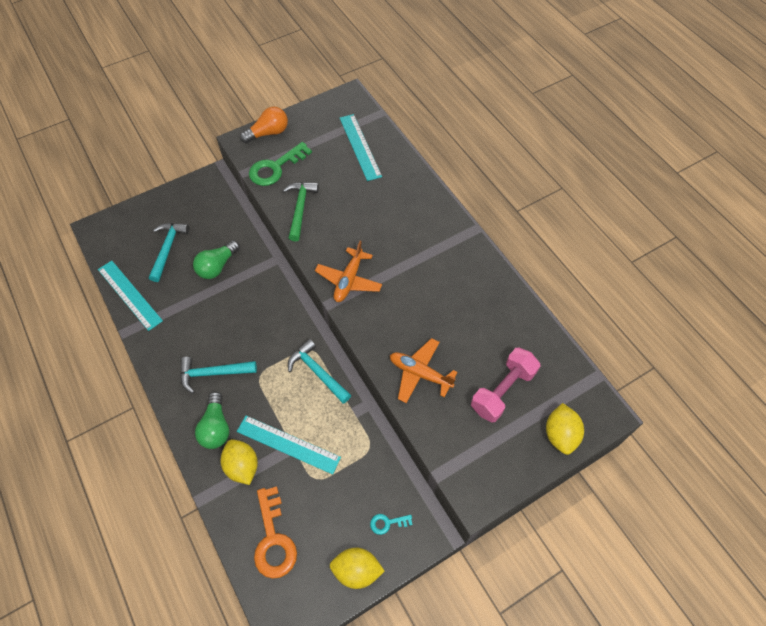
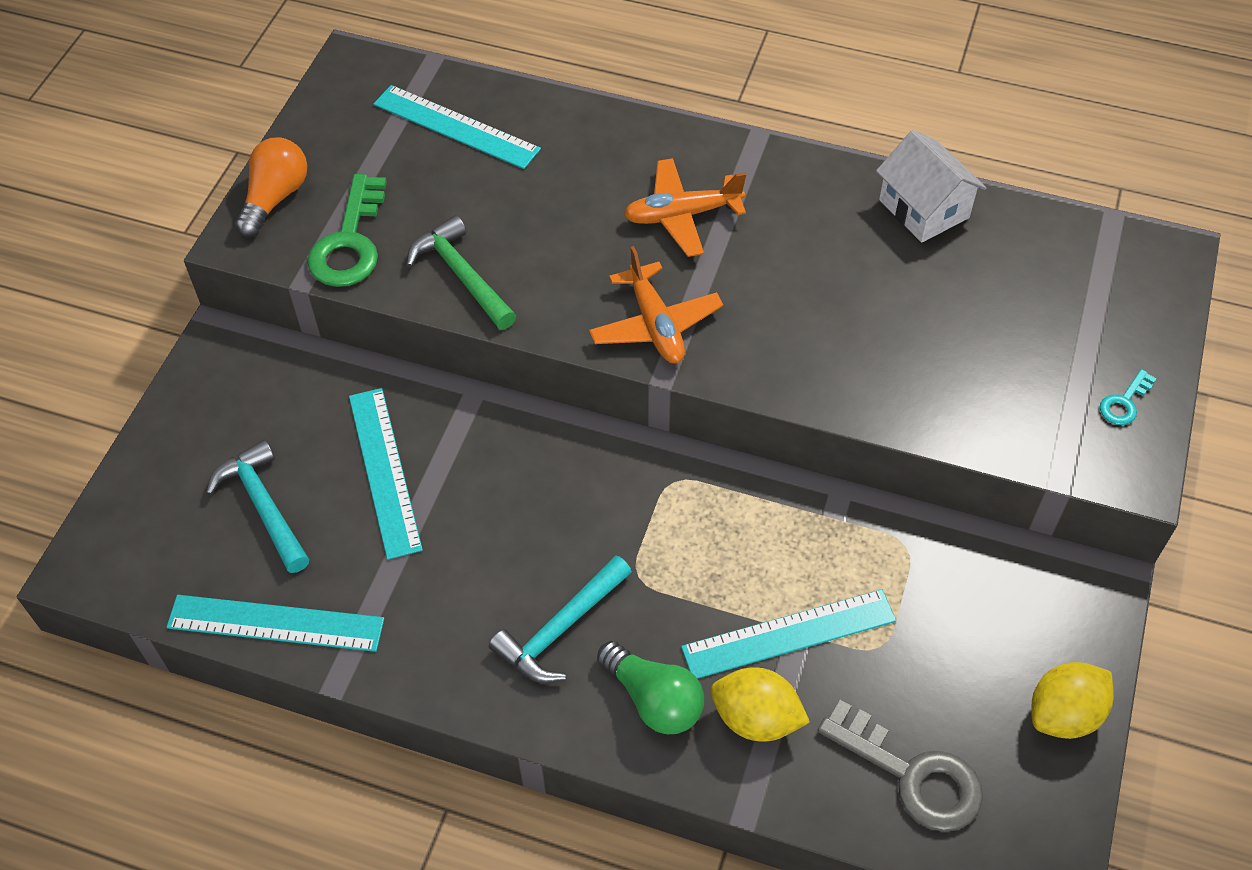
camera: 40 degrees left, 5 degrees down
(217, 266) = (385, 471): green light bulb -> turquoise ruler
(273, 539) = (912, 775): orange key -> grey key
(317, 372) = (720, 504): turquoise hammer -> none
(387, 523) = (1036, 621): turquoise key -> turquoise key (1124, 402)
(420, 373) = (895, 376): orange plane -> orange plane (682, 215)
(502, 390) = (1022, 318): pink dumbbell -> none
(512, 310) = (923, 209): none -> white house
(560, 434) = (1147, 319): yellow lemon -> none

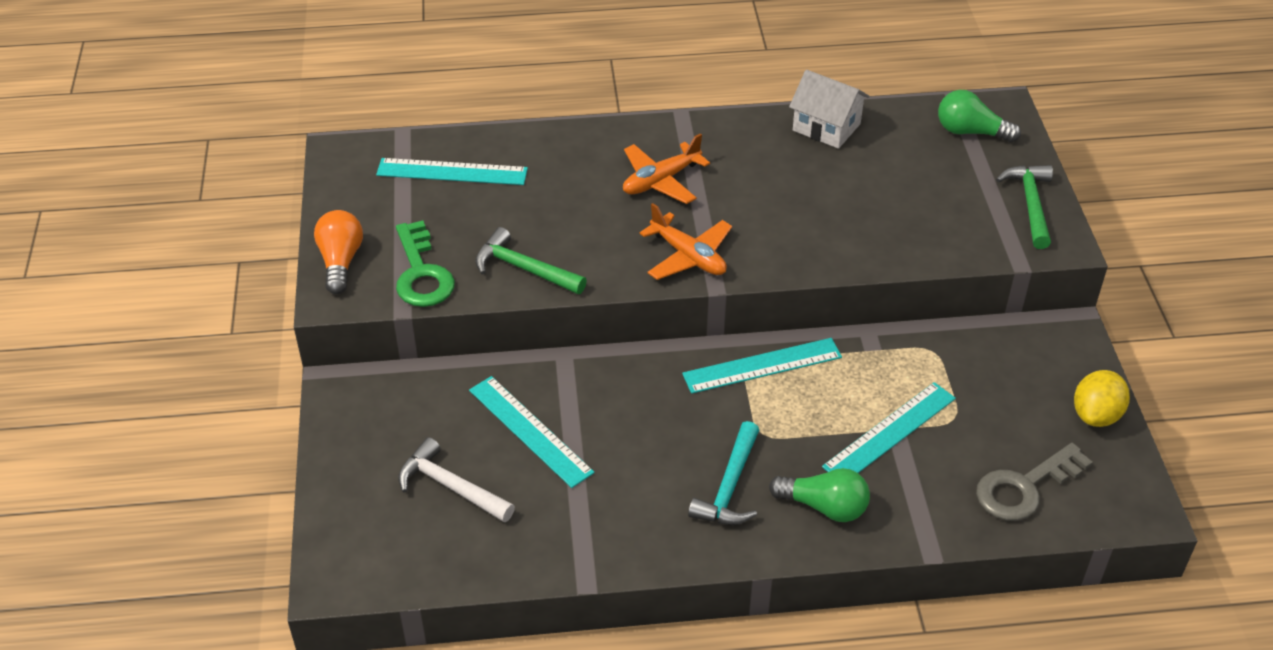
camera: 25 degrees left, 10 degrees down
(264, 506) = (451, 486): turquoise hammer -> white hammer
(275, 623) = (513, 561): turquoise ruler -> turquoise ruler (762, 366)
(756, 718) = (901, 492): yellow lemon -> none
(912, 775) = (1024, 487): grey key -> grey key turned 135 degrees clockwise
(1106, 275) = (971, 132): none -> green light bulb
(1124, 402) = (1030, 204): turquoise key -> green hammer

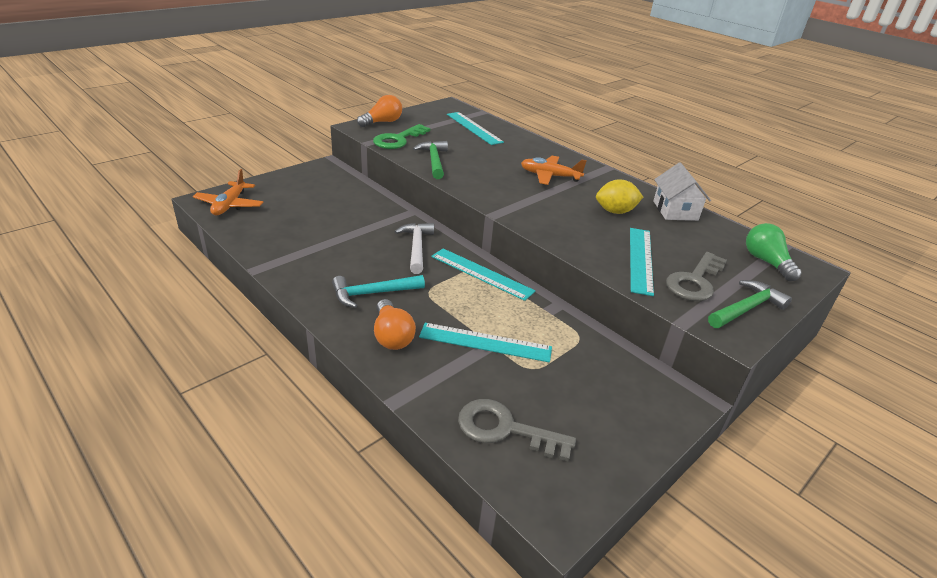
camera: 50 degrees right, 10 degrees down
(451, 486) = (291, 210): white hammer -> white hammer (416, 247)
(530, 430) = (350, 218): turquoise ruler -> turquoise ruler (640, 260)
(688, 256) = (506, 199): orange plane -> orange plane (230, 205)
(824, 506) = (392, 336): green light bulb -> orange light bulb
(965, 209) = (695, 281): none -> grey key
(1096, 415) = (624, 446): yellow lemon -> yellow lemon (615, 211)

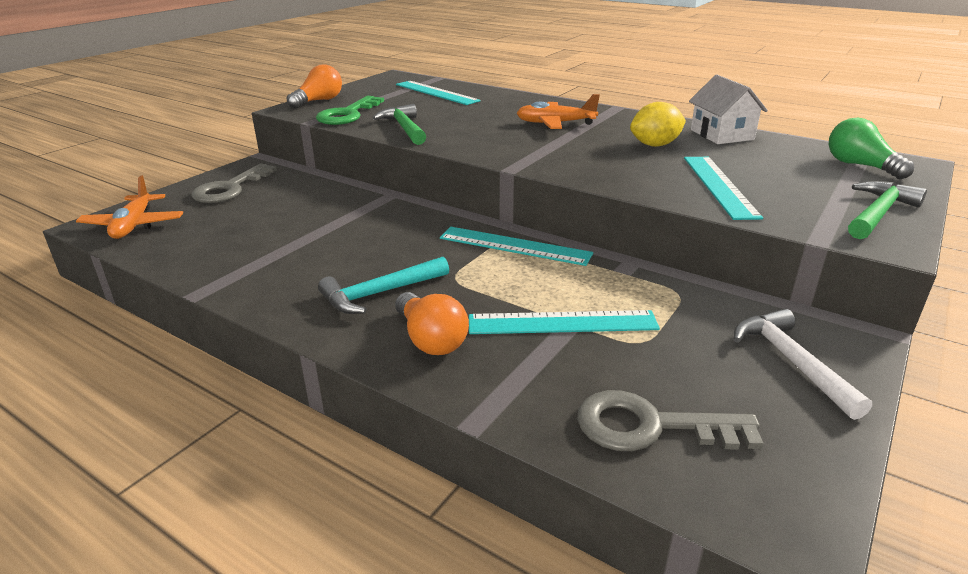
camera: 10 degrees left, 5 degrees down
(416, 247) = (415, 232): white hammer -> white hammer (792, 362)
(695, 281) = (798, 197): grey key -> grey key (230, 188)

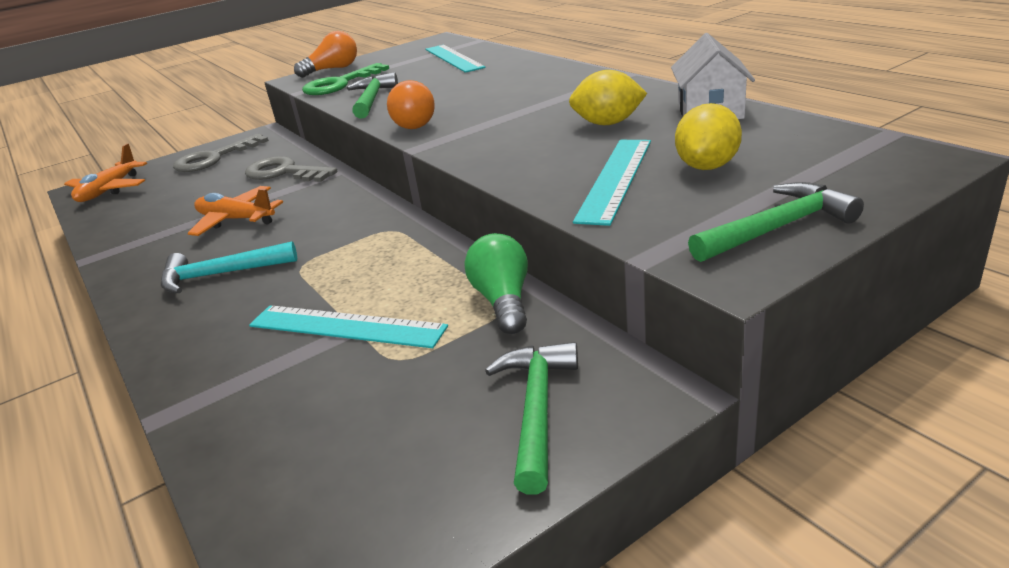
camera: 25 degrees right, 0 degrees up
(430, 339) = (212, 327): orange light bulb -> orange light bulb (414, 123)
(514, 246) = (393, 235): turquoise ruler -> none
(555, 124) = (529, 95): orange plane -> orange plane (236, 220)
(650, 426) = (303, 455): grey key -> grey key (284, 172)
(774, 174) = (707, 166): none -> yellow lemon
(792, 362) = (537, 410): white hammer -> green hammer
(860, 166) = (845, 159): green light bulb -> green light bulb (503, 301)

